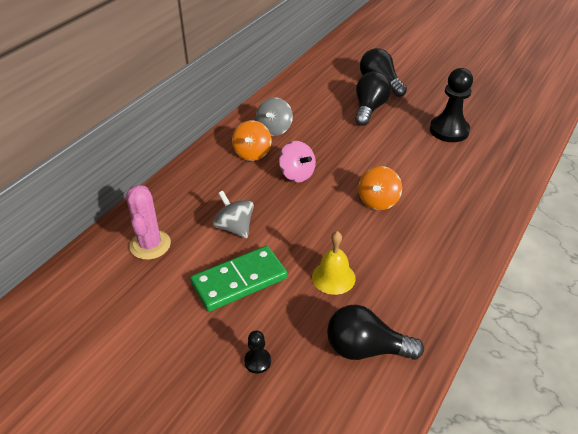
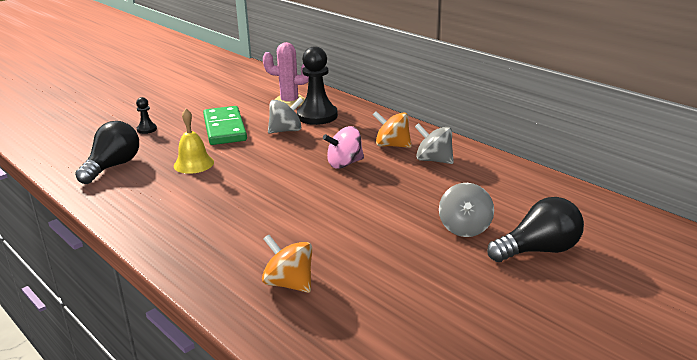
camera: 105 degrees right, 15 degrees down
(369, 109) = (465, 228): black light bulb -> grey spinning top
(378, 201) = (274, 201): orange spinning top -> orange spinning top (289, 283)
(449, 130) = (388, 285): black pawn -> black pawn (317, 116)

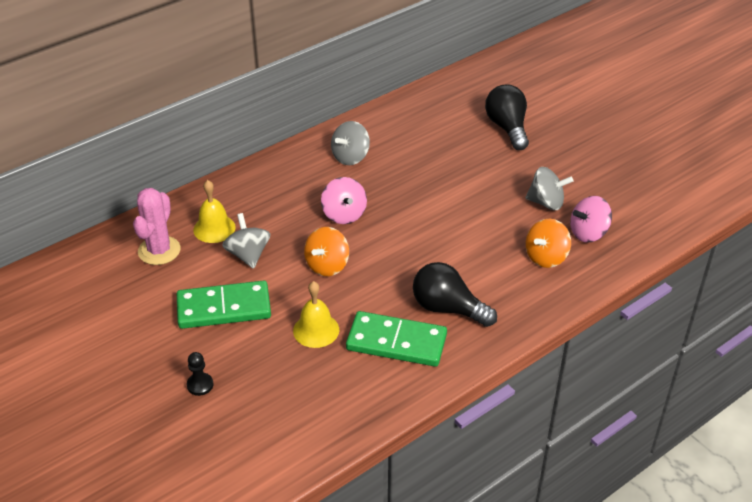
camera: 85 degrees left, 15 degrees up
(113, 166) = (305, 404): black light bulb -> black light bulb (448, 308)
(171, 199) = (396, 342): none -> green domino
(317, 116) = (214, 228): black pawn -> yellow bell
(338, 318) = (588, 233): none -> pink spinning top
(392, 145) = (311, 179): orange spinning top -> orange spinning top (327, 265)
(465, 228) = (473, 157): grey spinning top -> grey spinning top (546, 202)

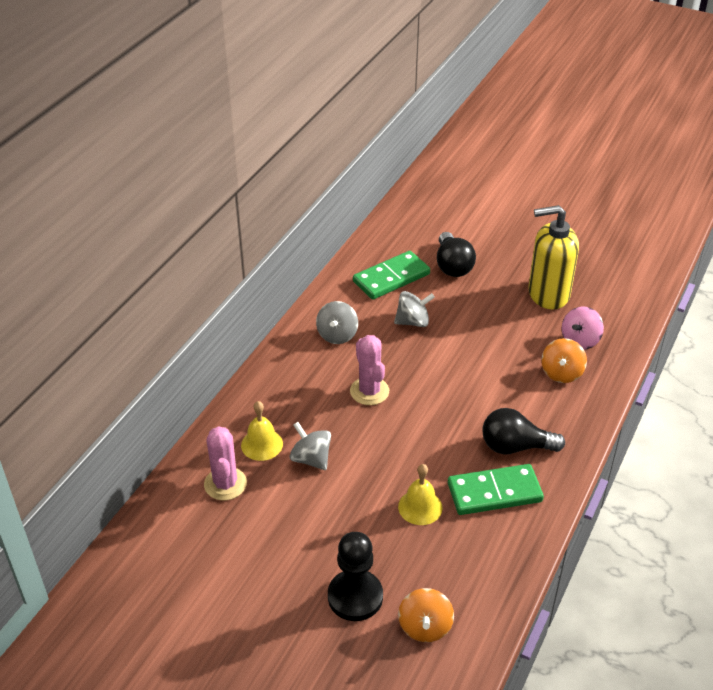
camera: 25 degrees left, 0 degrees up
(200, 385) = (355, 597): black pawn -> black pawn, size x2.14
(224, 308) = (325, 517): green domino -> green domino (391, 278)
(327, 265) = (388, 444): orange spinning top -> orange spinning top (425, 627)
(344, 214) = (369, 391): pink spinning top -> pink cactus
(507, 128) = (452, 266): black light bulb -> black light bulb turned 150 degrees counterclockwise
(546, 202) = (529, 324): grey spinning top -> grey spinning top (413, 322)
(587, 181) = (548, 294): none -> yellow soap dispenser

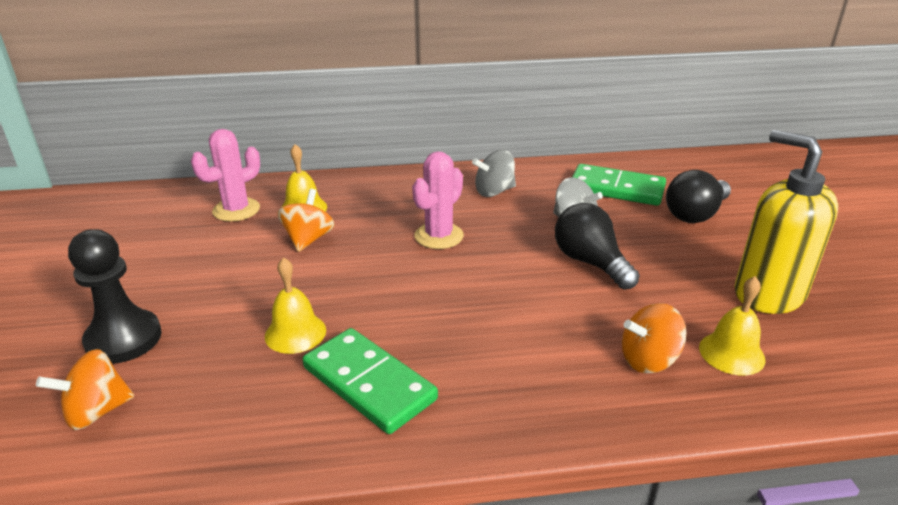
camera: 55 degrees right, 10 degrees down
(311, 459) = (308, 239): grey spinning top -> orange spinning top
(515, 446) = (467, 370): black light bulb -> black light bulb (590, 262)
(580, 340) = (731, 353): pink spinning top -> yellow bell

